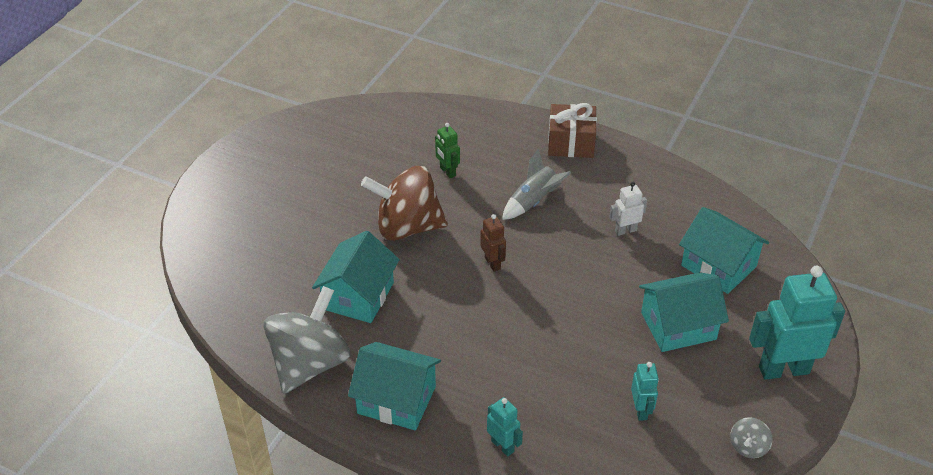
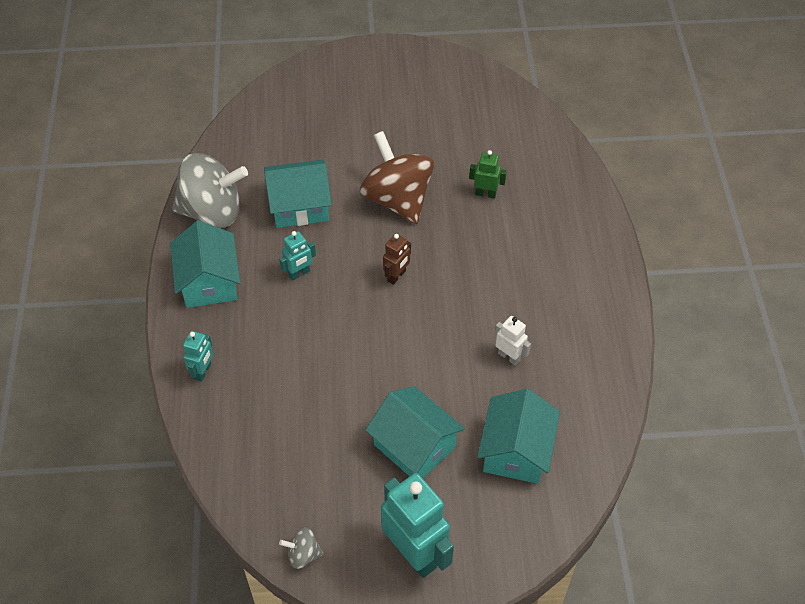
camera: 60 degrees right, 10 degrees up
(447, 172) = (485, 194): green robot -> green robot turned 75 degrees clockwise
(533, 201) = (495, 271): grey rocket -> none
(571, 143) = (597, 265): brown gift -> none
(641, 410) = (296, 454): turquoise robot -> turquoise robot (299, 273)

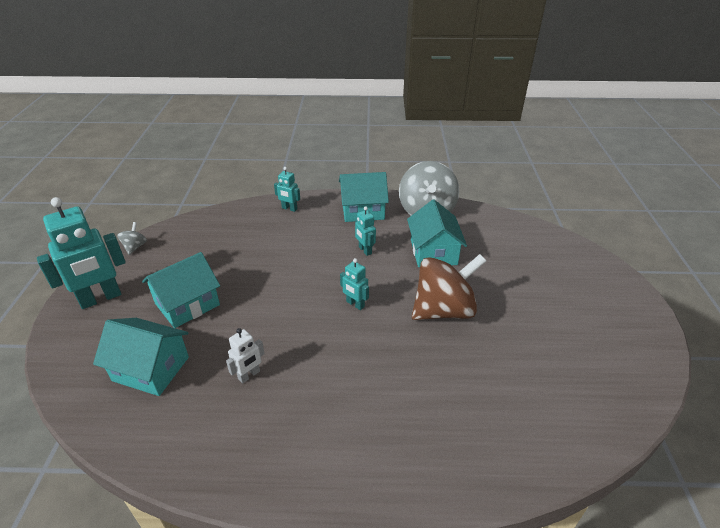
camera: 95 degrees right, 15 degrees down
(396, 276) = (355, 304): brown robot -> turquoise robot
(485, 194) = (455, 378): green robot -> none

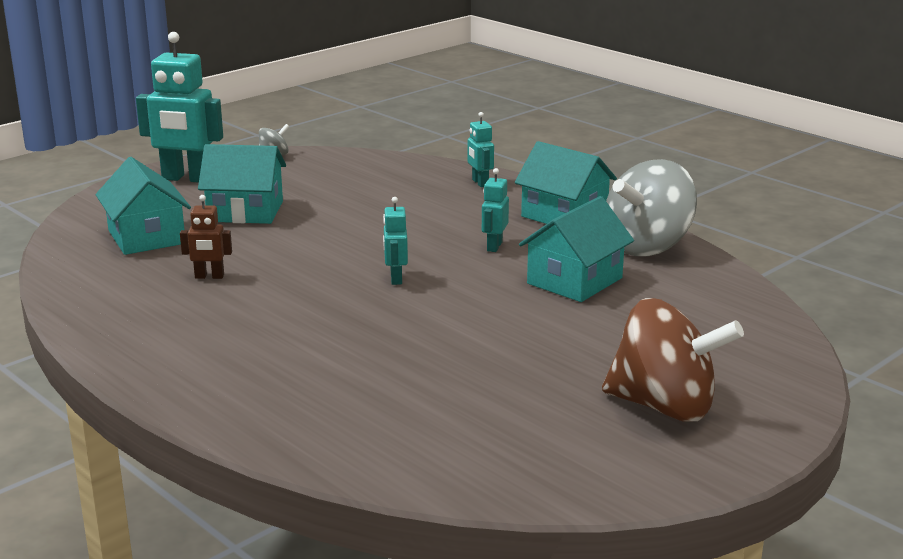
camera: 45 degrees right, 15 degrees down
(249, 375) = (209, 276): white robot -> brown robot
(444, 310) = (481, 325): brown spinning top -> brown spinning top (664, 406)

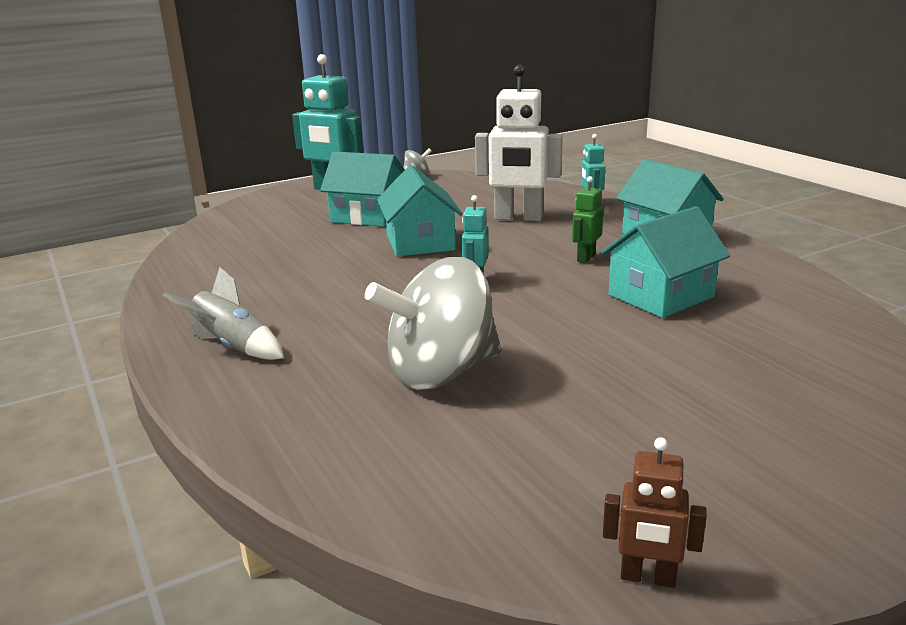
camera: 15 degrees right, 0 degrees up
(146, 237) = (271, 231): turquoise house -> turquoise house (420, 242)
(190, 364) = (232, 346): none -> grey rocket
(209, 276) = (303, 267): brown robot -> brown robot (647, 577)
(410, 205) = (518, 218): none -> white robot
(494, 246) = (586, 258): turquoise robot -> green robot
(647, 246) = (748, 268): grey spinning top -> grey spinning top (441, 373)
(664, 406) = (739, 451): brown spinning top -> none

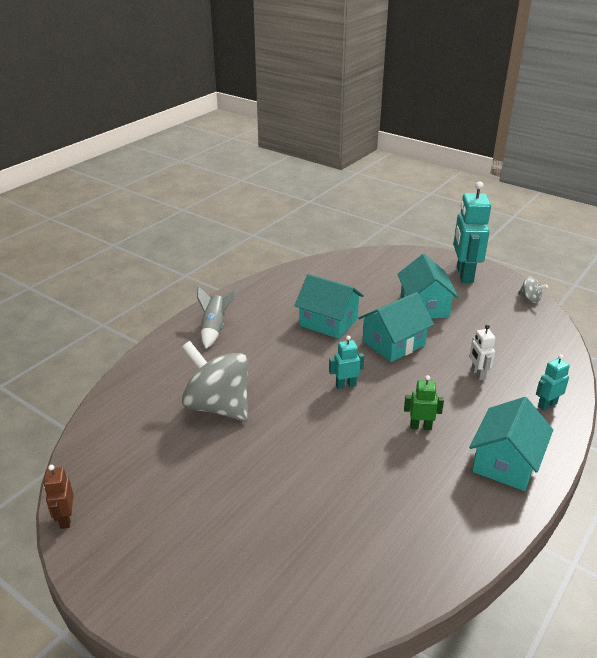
camera: 65 degrees right, 10 degrees up
(518, 218) = (478, 374): white robot -> white robot, size x0.49
(661, 296) = (375, 478): turquoise house -> turquoise house (328, 322)

